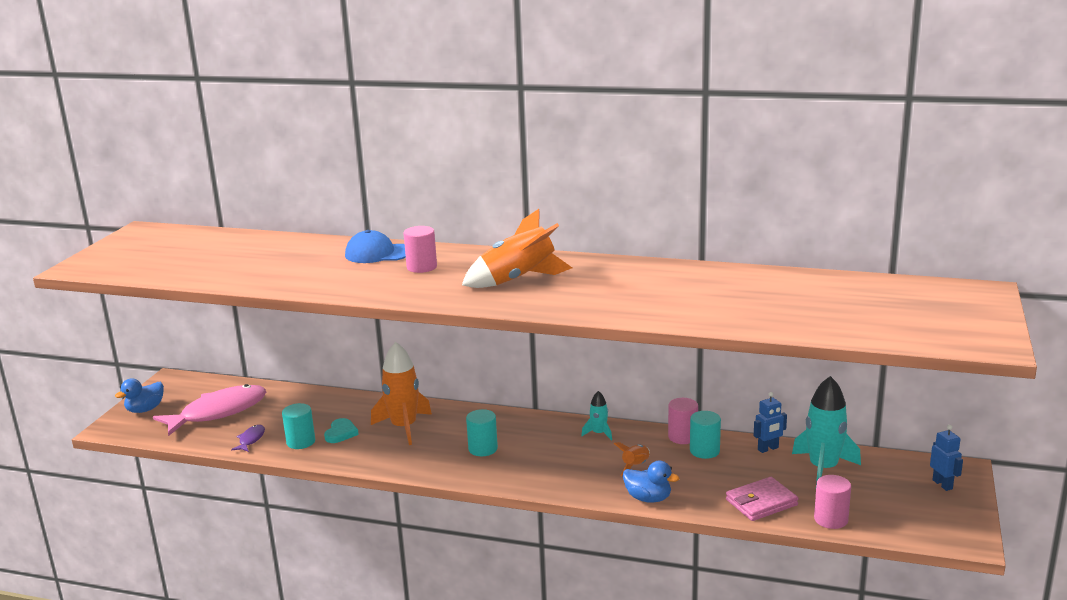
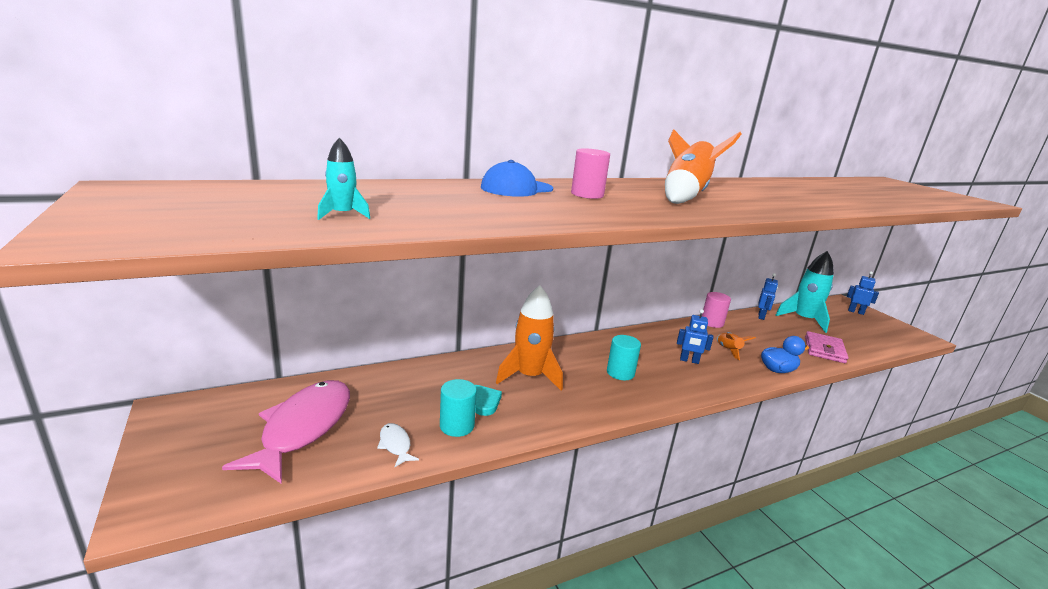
camera: 45 degrees left, 0 degrees up
(145, 409) = (180, 462): blue duck -> none
(251, 439) = (395, 445): purple fish -> white fish
(570, 461) = (689, 360): none -> blue robot
(598, 433) = (667, 335): turquoise rocket -> turquoise rocket (342, 215)
(704, 451) = (739, 328): turquoise cylinder -> none
(831, 519) = (866, 348): pink cylinder -> none

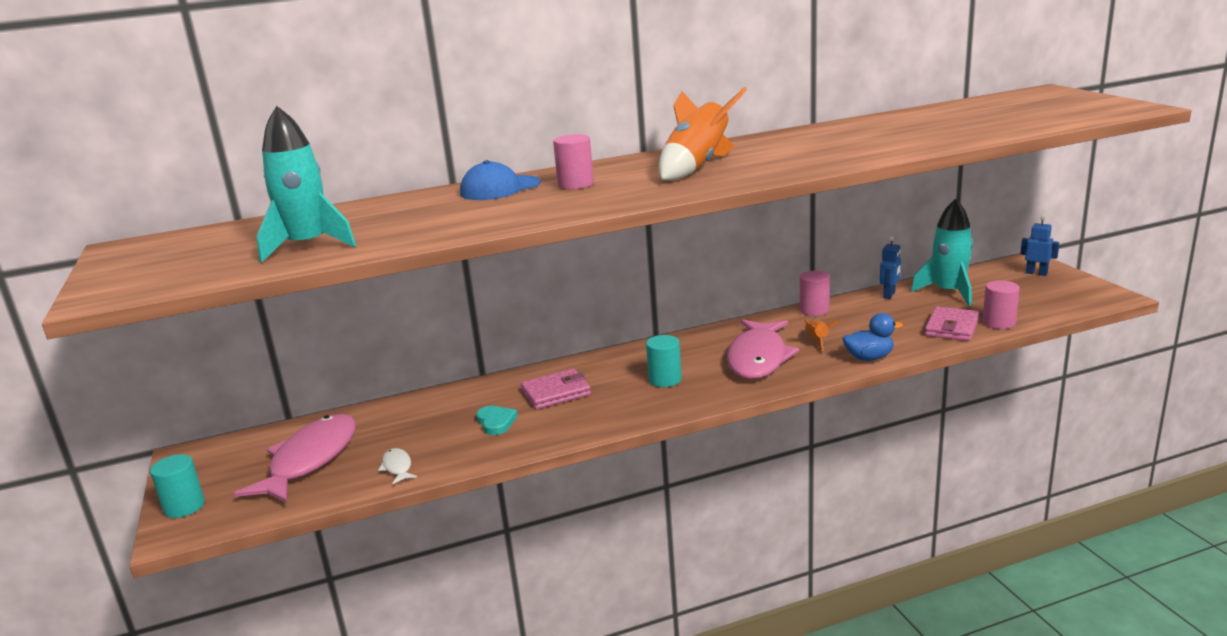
camera: 10 degrees right, 0 degrees up
(342, 215) = (308, 246): turquoise rocket -> turquoise rocket, size x2.01
(457, 426) = (463, 446): turquoise cylinder -> turquoise cylinder (184, 507)
(529, 376) = (556, 393): orange rocket -> pink wallet
(689, 360) = (758, 358): blue robot -> pink fish
(856, 349) = (999, 323): none -> pink cylinder

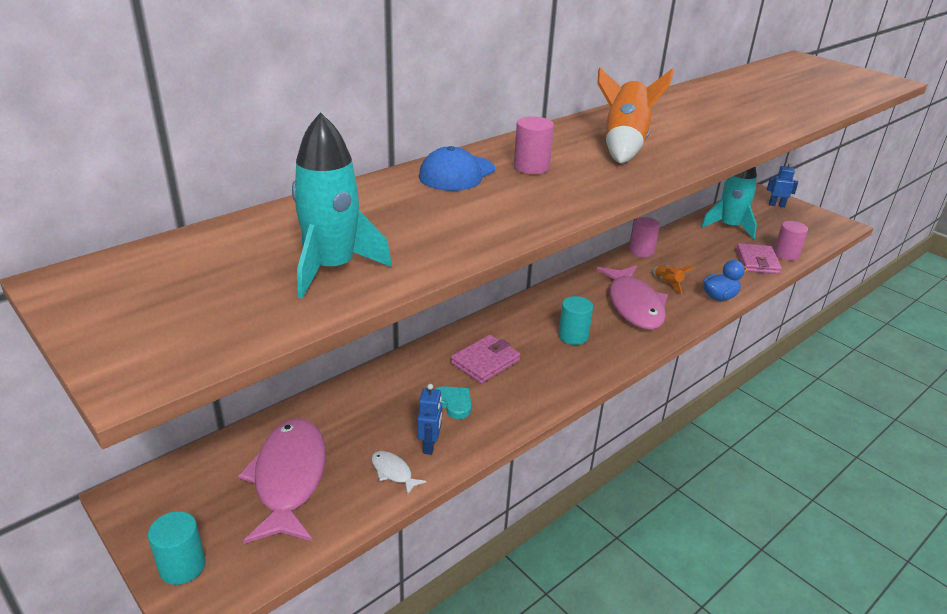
camera: 25 degrees left, 10 degrees up
(889, 295) = (688, 232): blue robot -> blue robot (430, 445)

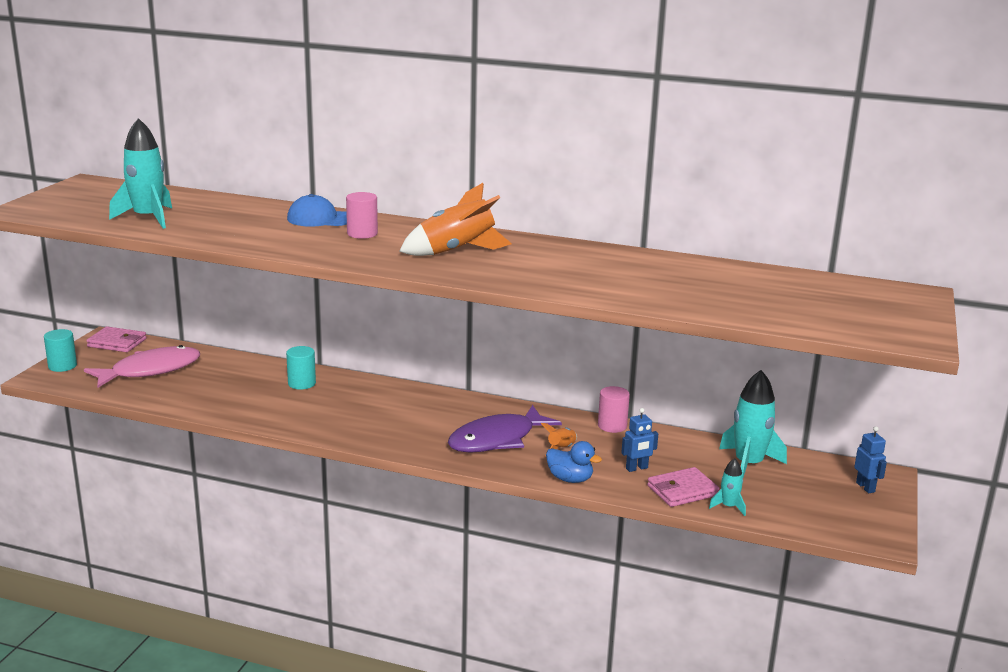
camera: 60 degrees right, 10 degrees down
(393, 472) = (180, 398): white fish -> none
(430, 445) = (216, 402): blue robot -> blue robot (637, 468)
(453, 403) = (271, 398): turquoise heart -> none
(485, 362) = (334, 397): pink wallet -> pink wallet (117, 343)
(573, 336) = (411, 422): turquoise cylinder -> turquoise cylinder (301, 383)
(634, 305) = (497, 439): pink fish -> purple fish
(786, 254) = (728, 507): pink cylinder -> turquoise rocket

